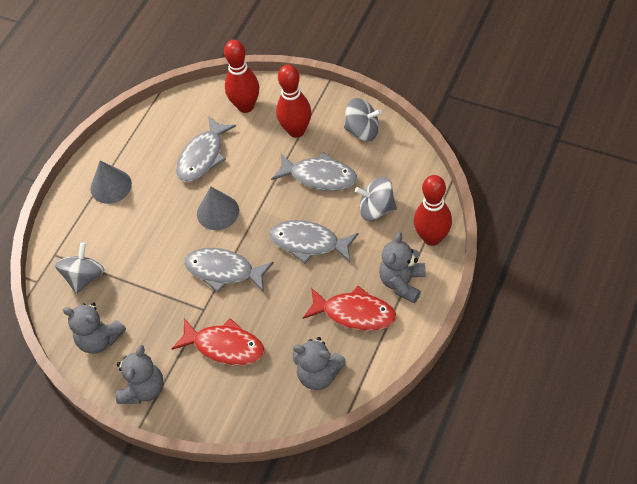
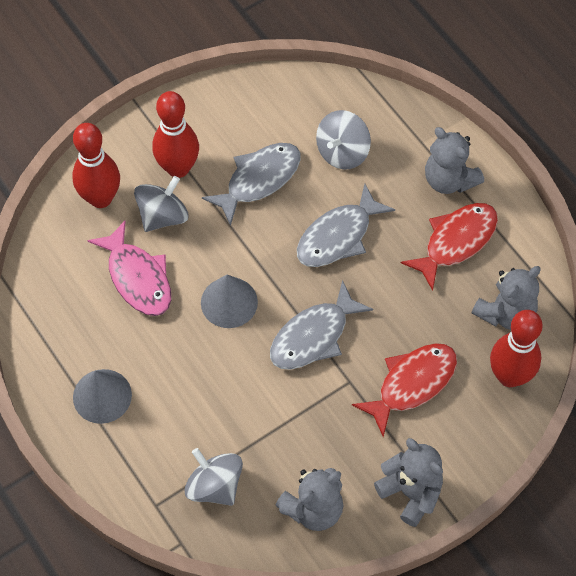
camera: 65 degrees left, 5 degrees up
(203, 156) = (137, 278): grey fish -> pink fish
(362, 130) = (229, 108): grey spinning top -> grey spinning top (163, 216)
(432, 238) = (415, 125): red bowling pin -> red bowling pin (509, 376)

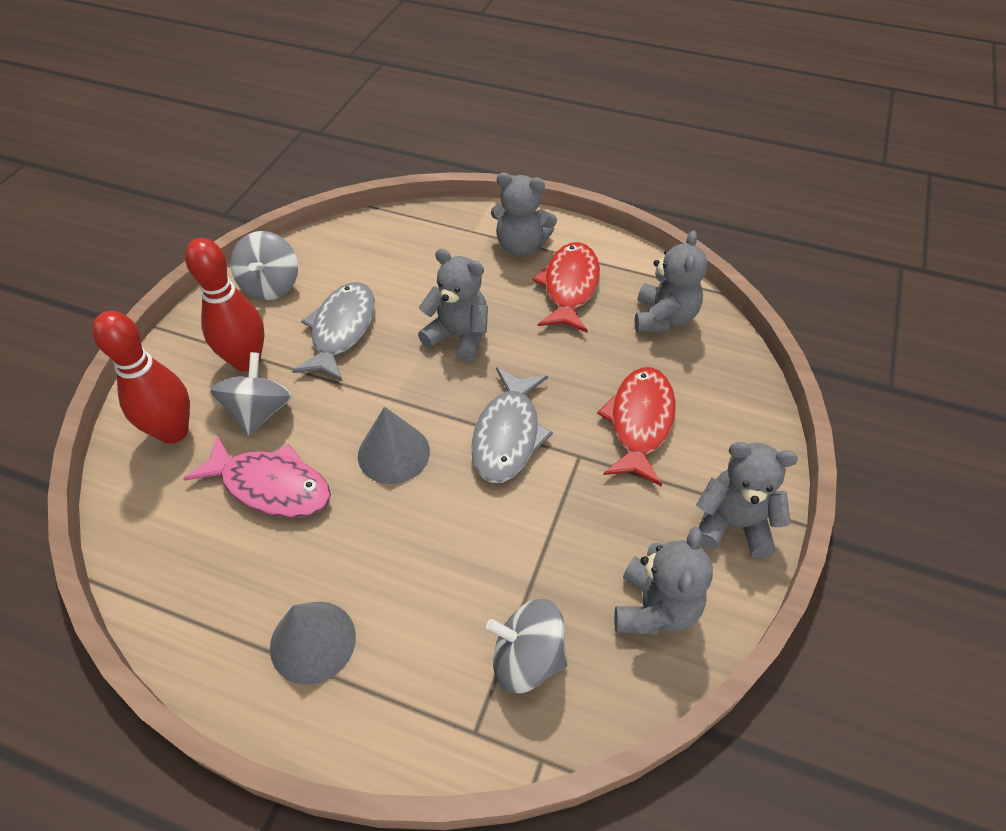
camera: 35 degrees left, 10 degrees down
(338, 236) = (458, 336): grey fish -> grey teddy bear
(342, 152) = (406, 270): grey spinning top -> grey spinning top (271, 285)
(509, 376) = (717, 365): red bowling pin -> none

